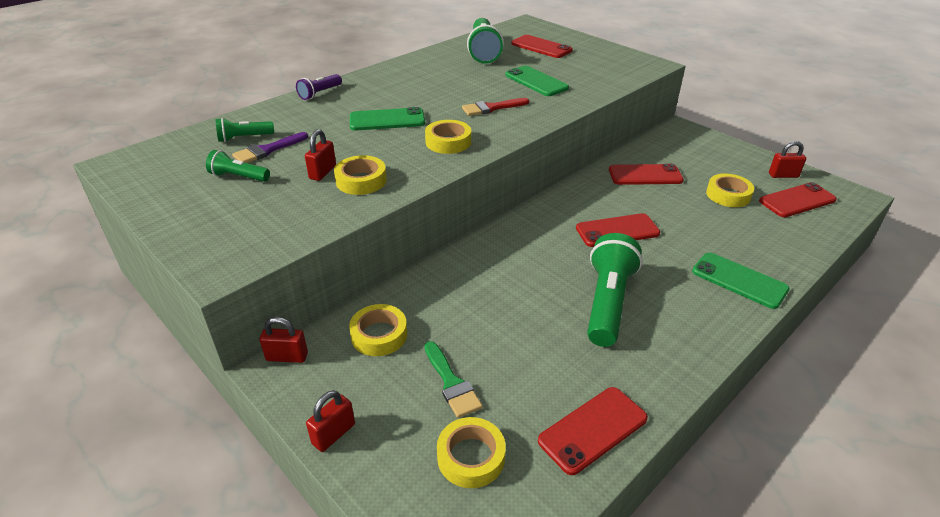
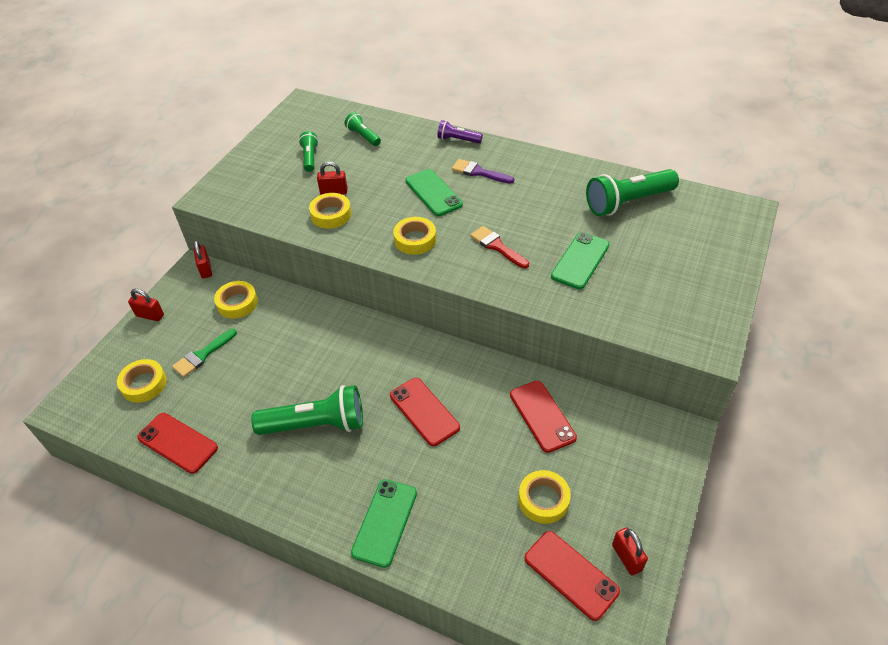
camera: 70 degrees right, 10 degrees up
(268, 150) = (352, 154): purple brush -> purple brush (479, 172)
(541, 47) = (679, 241): red phone -> none

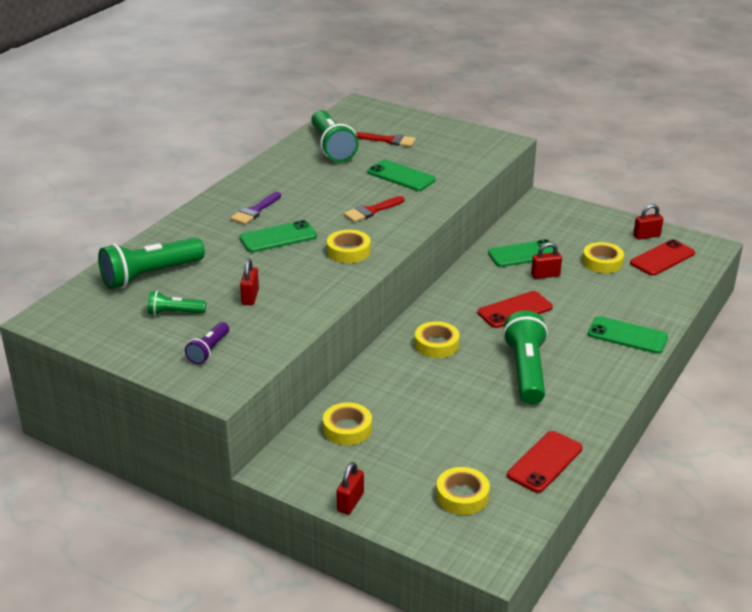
camera: 85 degrees left, 15 degrees down
(203, 355) = (424, 452): green brush -> none
(206, 269) = (279, 458): red padlock -> red padlock (545, 275)
(331, 215) = (290, 299): yellow tape -> yellow tape (436, 344)
(363, 136) = (150, 275): green flashlight -> green flashlight, size x1.90
(458, 140) = (192, 218): purple flashlight -> purple flashlight (209, 350)
(542, 416) = (523, 254): red phone -> green phone
(664, 242) = (388, 140): none -> red brush

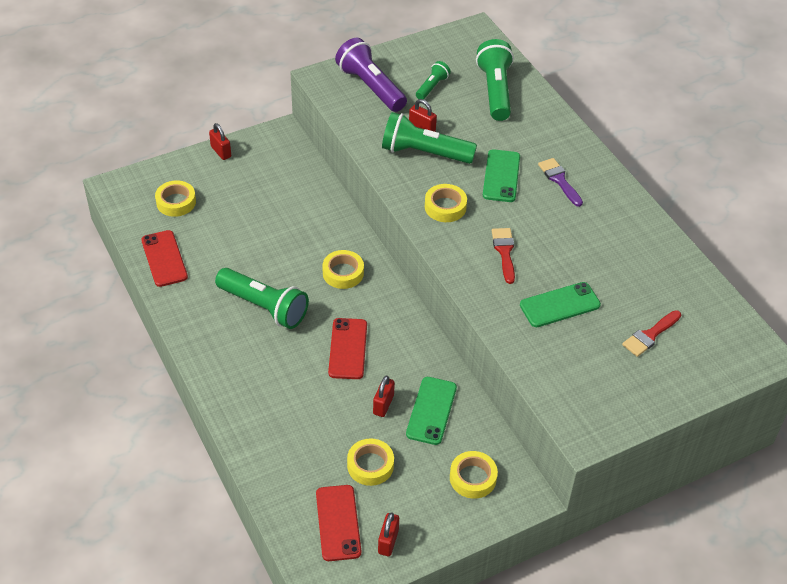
camera: 120 degrees right, 15 degrees up
(209, 350) = (370, 87): purple flashlight -> purple flashlight, size x1.90
(332, 147) = (660, 283): green flashlight -> green flashlight (424, 153)
(347, 429) = (289, 180): yellow tape -> yellow tape (473, 478)
(627, 336) = (249, 402): green phone -> none

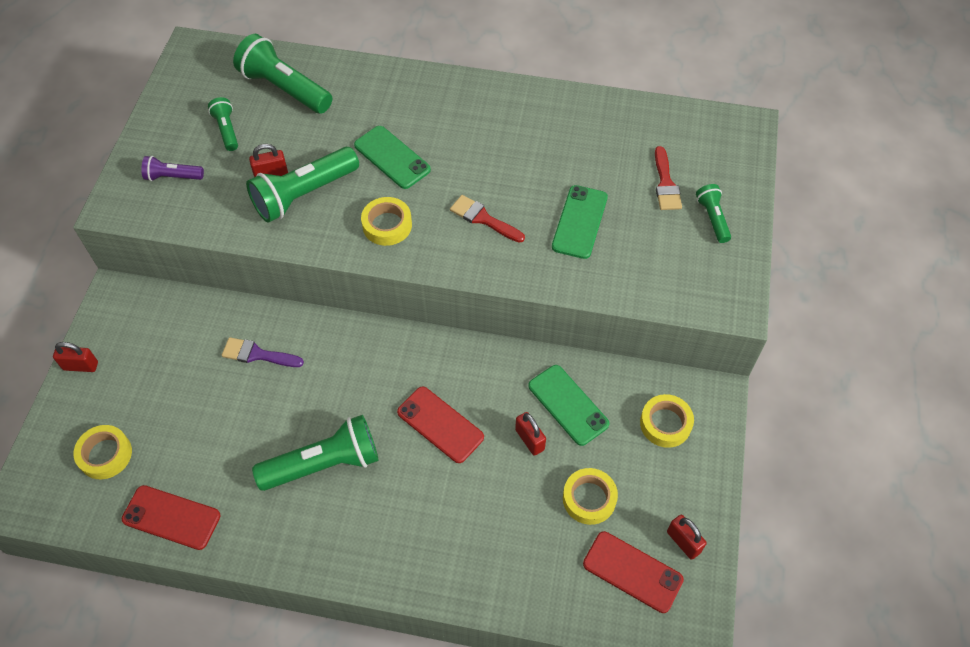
camera: 50 degrees left, 10 degrees up
(343, 273) = (346, 365): yellow tape -> none
(370, 87) = (173, 177): purple flashlight -> purple flashlight, size x0.53
(559, 180) = (439, 120): purple brush -> purple brush (258, 354)
(650, 380) = (712, 218): none -> green flashlight

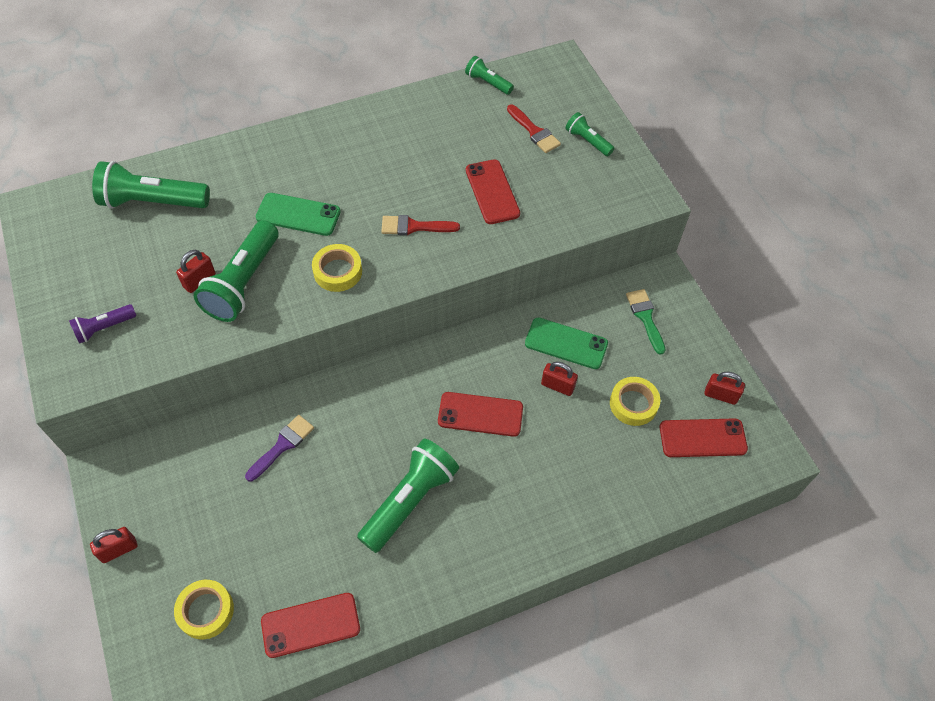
camera: 35 degrees left, 0 degrees up
(227, 130) = (125, 263): green flashlight -> green flashlight (488, 83)
(258, 354) = (282, 446): purple brush -> purple brush turned 150 degrees clockwise
(579, 222) = (492, 192): green phone -> red phone
(665, 424) = (645, 318): yellow tape -> green brush

